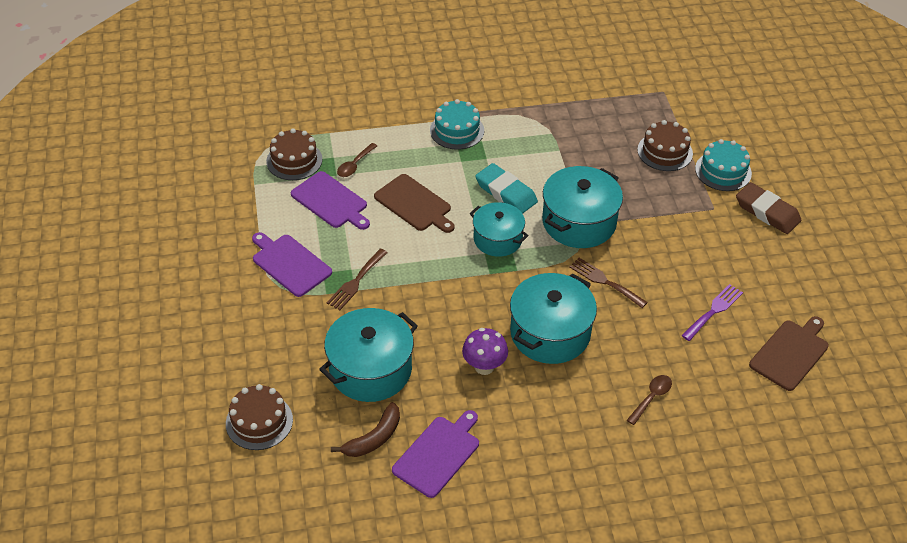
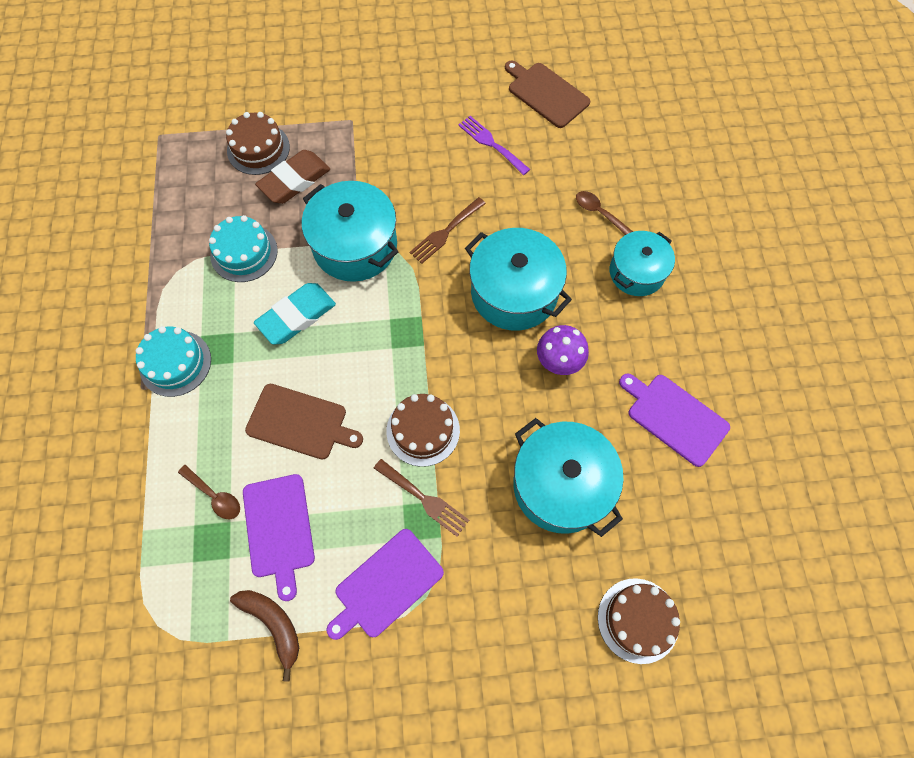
camera: 85 degrees left, 20 degrees up
(294, 160) = (189, 581): brown cake -> brown cake (423, 430)
(331, 201) = (279, 529): purple cutting board -> purple cutting board turned 120 degrees clockwise
(373, 438) = (657, 484): brown banana -> brown banana (273, 625)
(414, 204) = (300, 422): brown cutting board -> brown cutting board turned 60 degrees clockwise
(497, 239) = (371, 332): turquoise pot -> turquoise pot (636, 272)
(723, 171) = (298, 102): turquoise cake -> turquoise cake (244, 253)
(767, 212) = (363, 76): brown eraser -> brown eraser (294, 180)

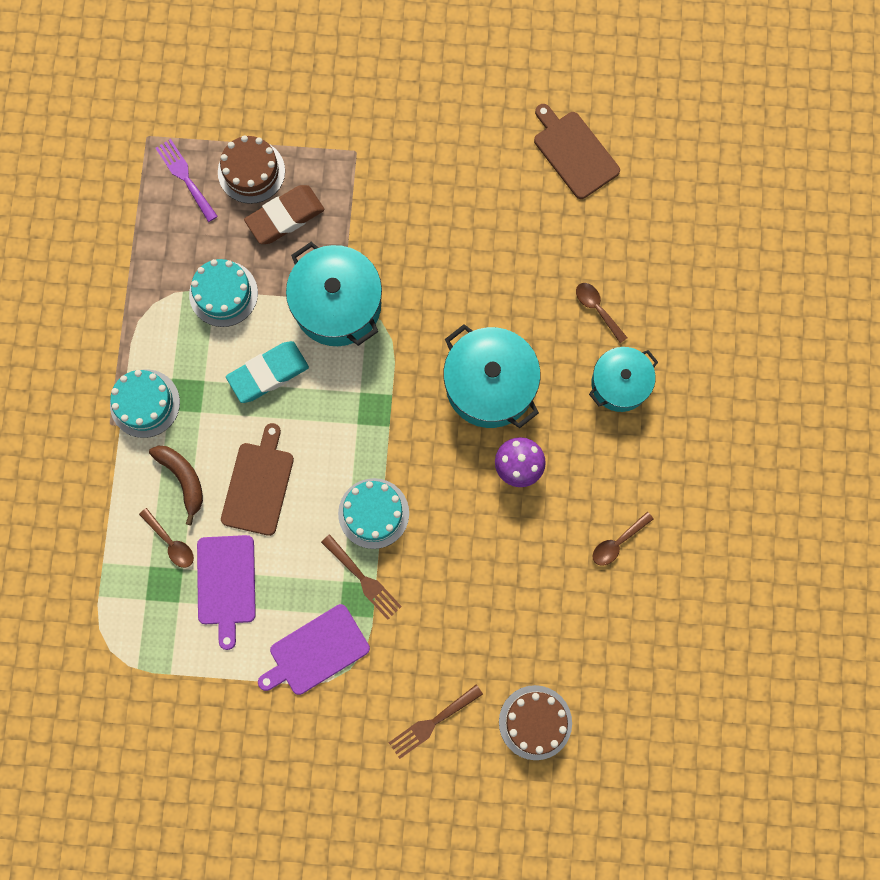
camera: 10 degrees right, 10 degrees up
(273, 625) = (212, 668): brown banana -> brown banana (183, 479)
(300, 422) = (258, 485): brown cutting board -> brown cutting board turned 105 degrees counterclockwise
(423, 430) = (373, 513): brown cake -> turquoise cake
(445, 232) = (432, 305): brown fork -> brown fork (432, 723)
(491, 143) = (501, 206): purple fork -> purple fork (185, 177)
(561, 485) = (493, 589): turquoise pot -> none
(674, 417) = (617, 542): purple cutting board -> brown spoon

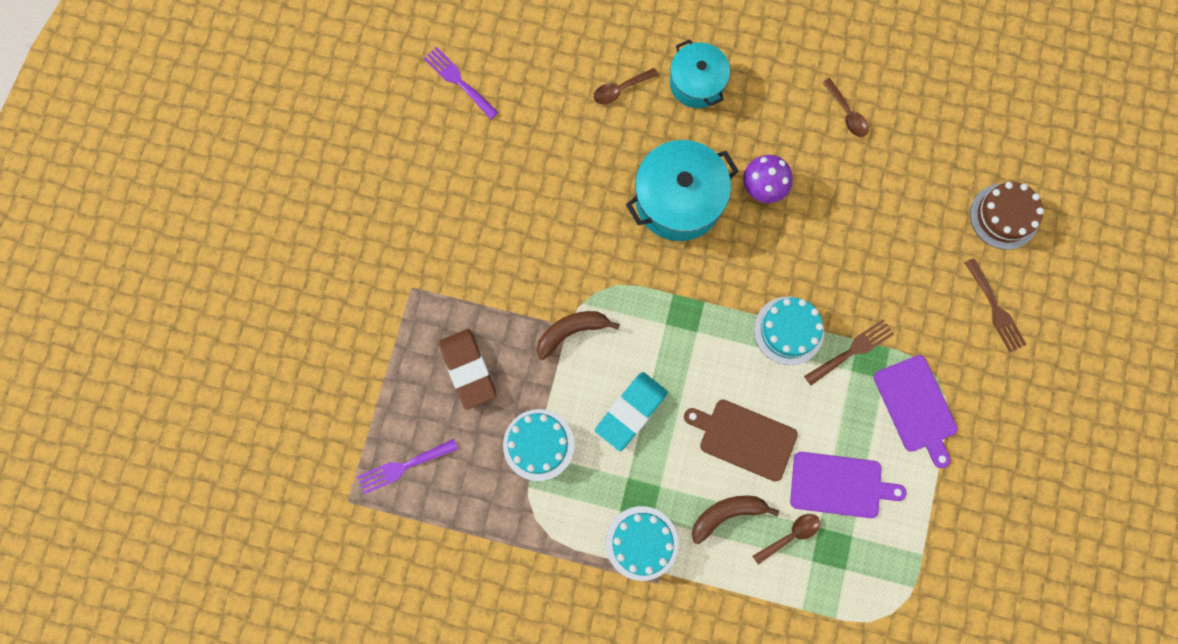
camera: 80 degrees left, 0 degrees up
(251, 171) = (411, 396): brown cake -> none
(268, 373) = (631, 411): turquoise eraser -> turquoise eraser turned 60 degrees clockwise
(337, 305) = (571, 332): turquoise pot -> brown banana
(574, 152) = (458, 81): brown cutting board -> purple fork

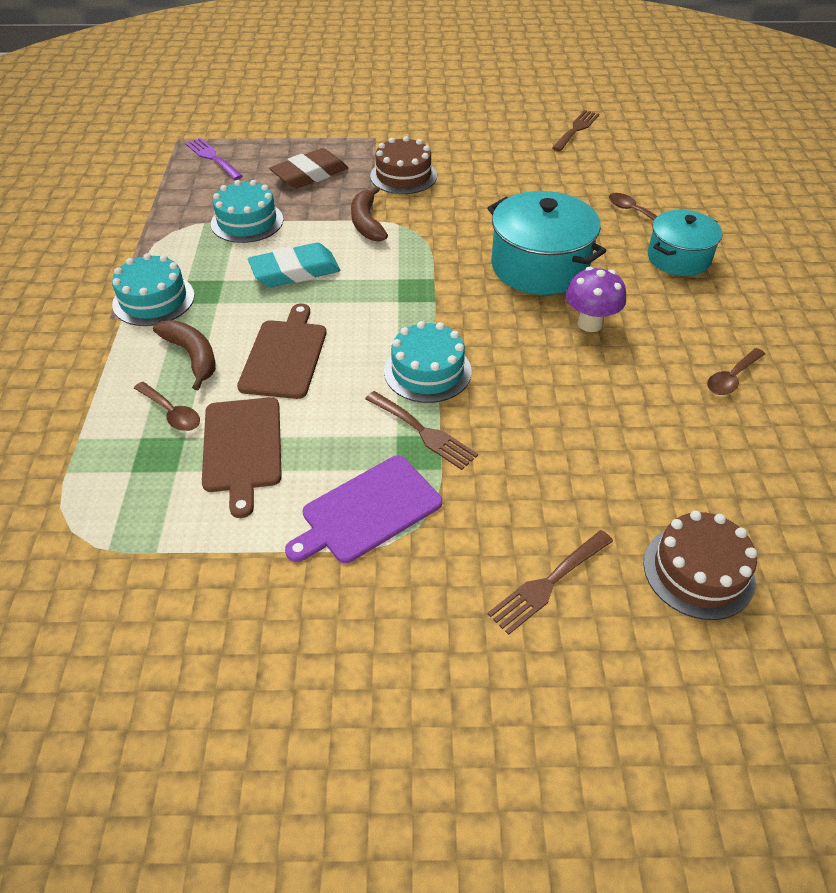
camera: 75 degrees right, 30 degrees down
(458, 81) = (576, 129): purple fork -> brown fork
(498, 277) = (403, 176): none -> brown cake
(571, 332) = (367, 223): brown banana -> brown banana turned 150 degrees counterclockwise
(631, 411) = (295, 271): turquoise eraser -> turquoise eraser turned 45 degrees counterclockwise
(839, 485) = (242, 448): purple cutting board -> brown cutting board

